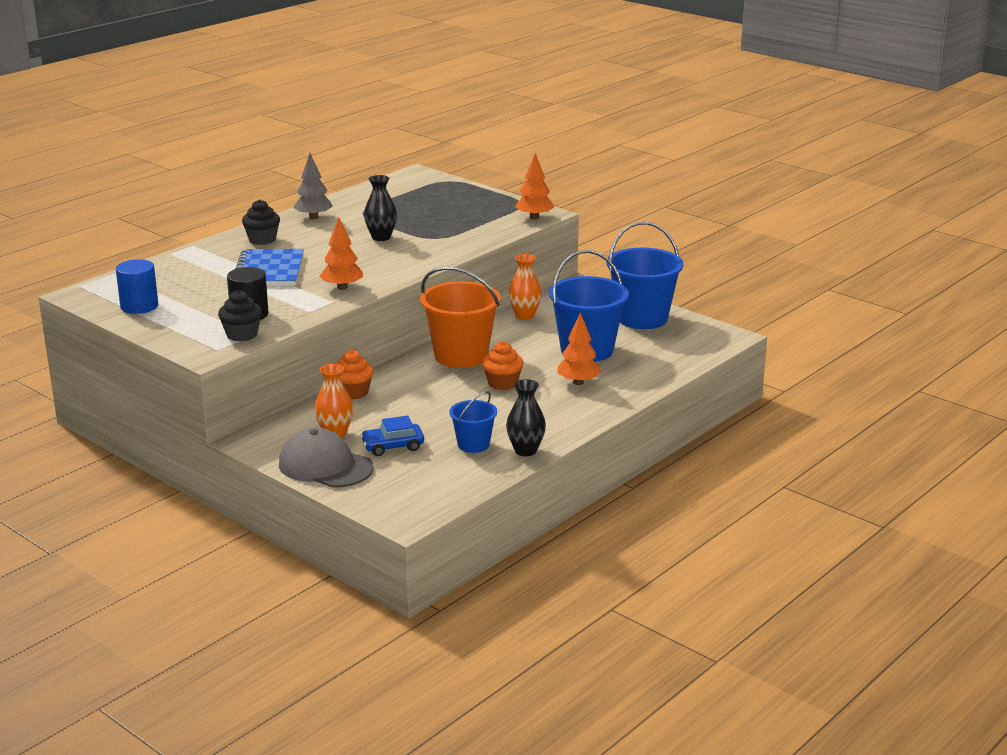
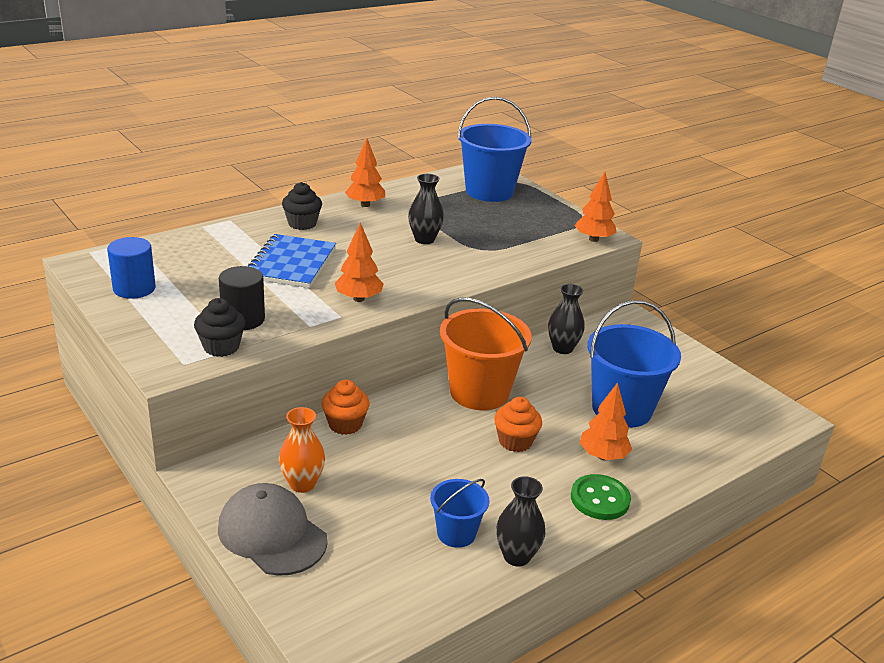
camera: 10 degrees right, 5 degrees up
(313, 217) = (365, 205): grey tree -> orange tree
(393, 446) = (361, 517): blue car -> none
(524, 315) = (562, 348): orange vase -> black vase
(582, 409) = (600, 499): none -> green button
(642, 318) = (692, 374): blue bucket -> blue bucket (489, 191)

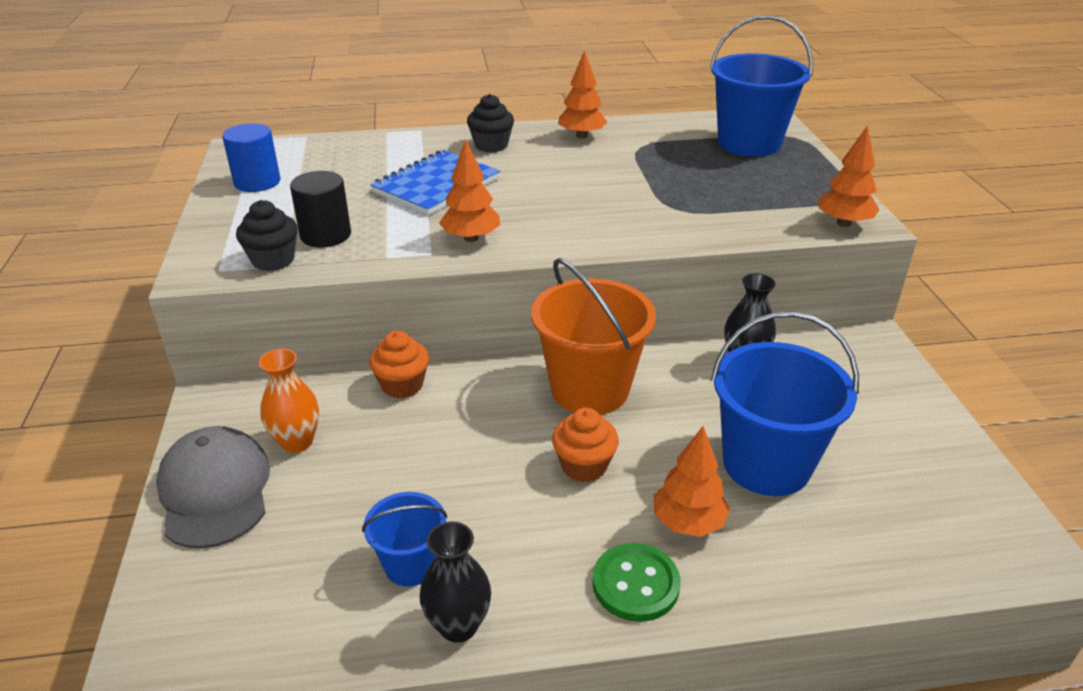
camera: 30 degrees right, 5 degrees up
(424, 239) = (614, 185): black vase -> none

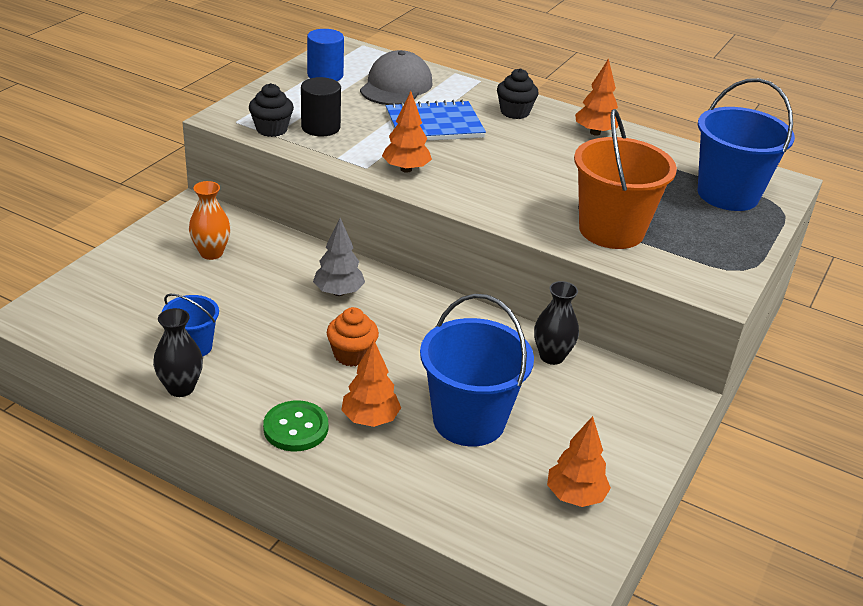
camera: 35 degrees right, 0 degrees up
(215, 491) = (143, 255): grey cap -> grey cap (396, 86)
(402, 385) = (306, 253): orange cupcake -> none
(488, 408) = (339, 292): none -> grey tree
(590, 389) = (417, 316): orange bucket -> orange bucket (611, 230)
(843, 223) = (699, 284): orange tree -> orange tree (575, 496)

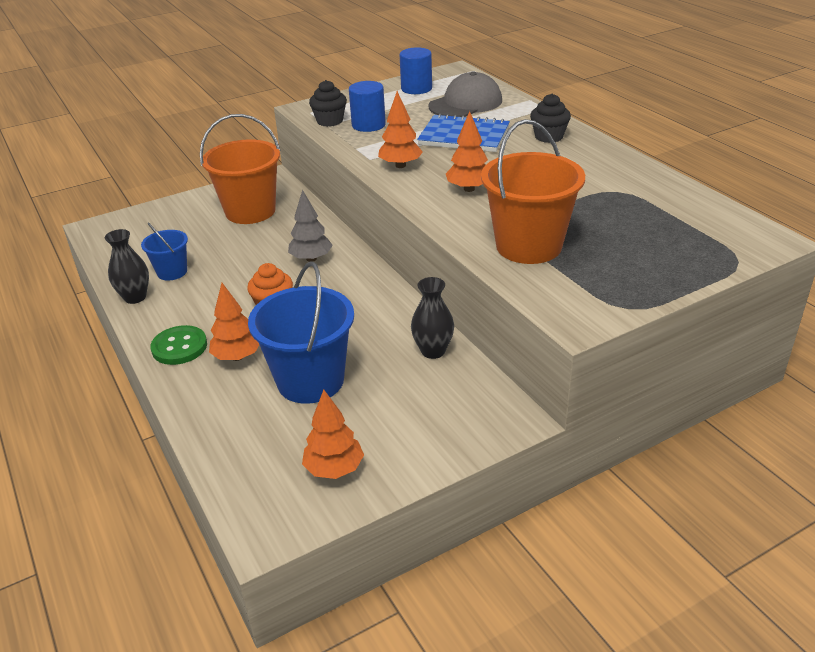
camera: 35 degrees right, 0 degrees up
(211, 253) = (250, 211): orange vase -> orange bucket
(320, 127) = (368, 125): black cylinder -> blue cylinder
(595, 132) = (608, 164): orange tree -> orange tree (469, 189)
(728, 194) = (689, 239): blue bucket -> none

